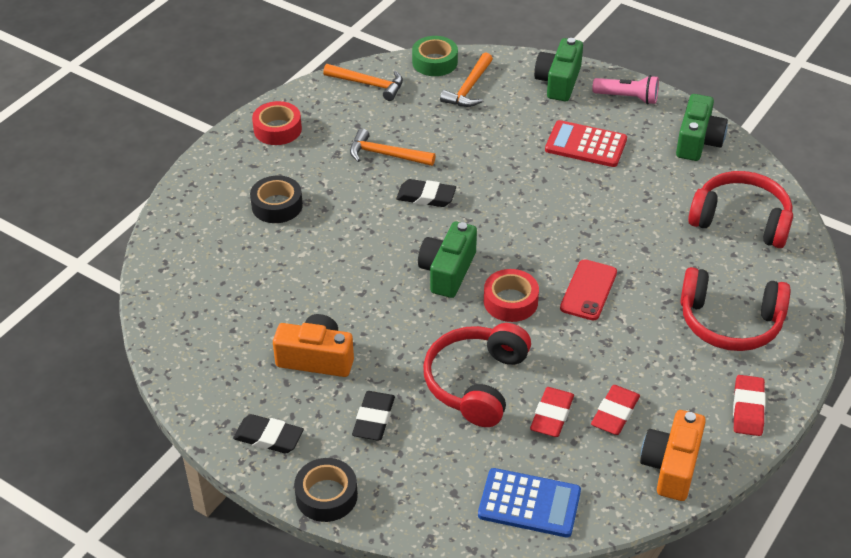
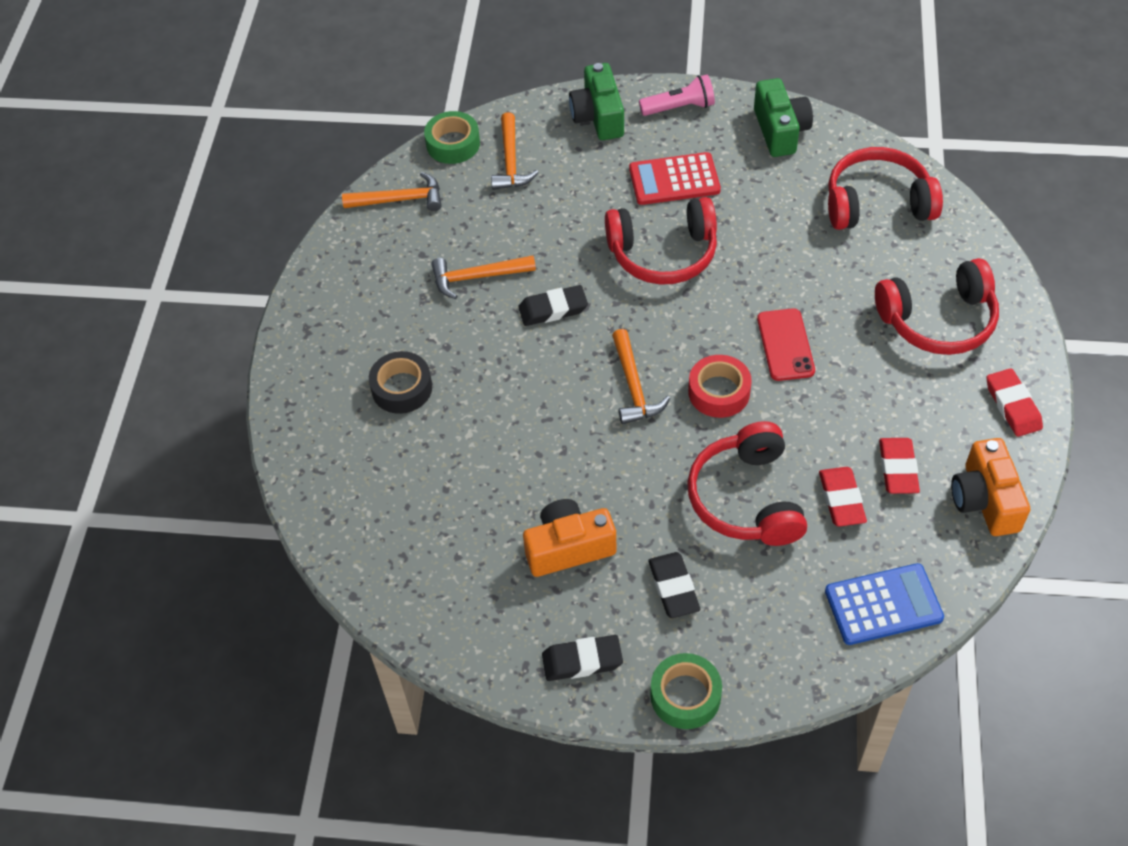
camera: 25 degrees left, 10 degrees up
(277, 129) = (337, 295): red tape -> none
(326, 495) = (685, 696): black tape -> green tape
(447, 271) = (634, 386): green camera -> orange hammer
(539, 191) = (663, 253): none -> red headphones

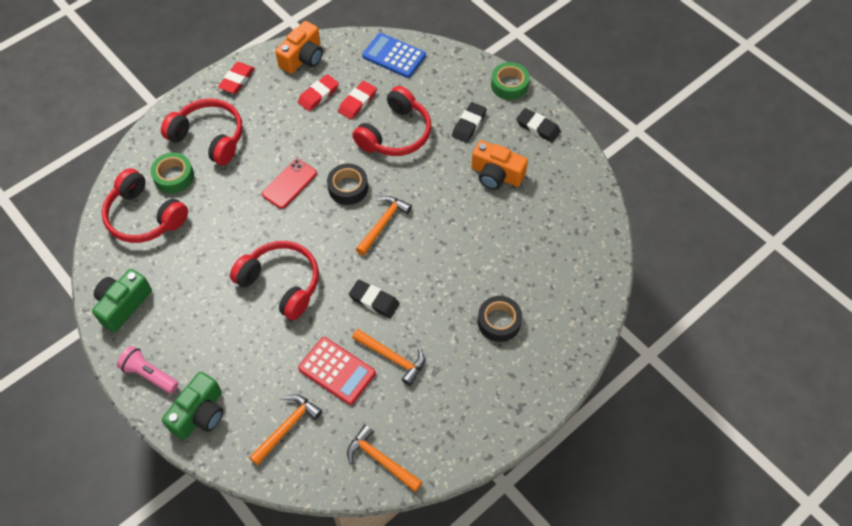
camera: 140 degrees left, 5 degrees up
(453, 144) = (305, 477): green tape -> green tape (174, 176)
(674, 180) = (217, 325): red calculator -> red calculator (337, 371)
(719, 392) = (348, 188): red tape -> black tape

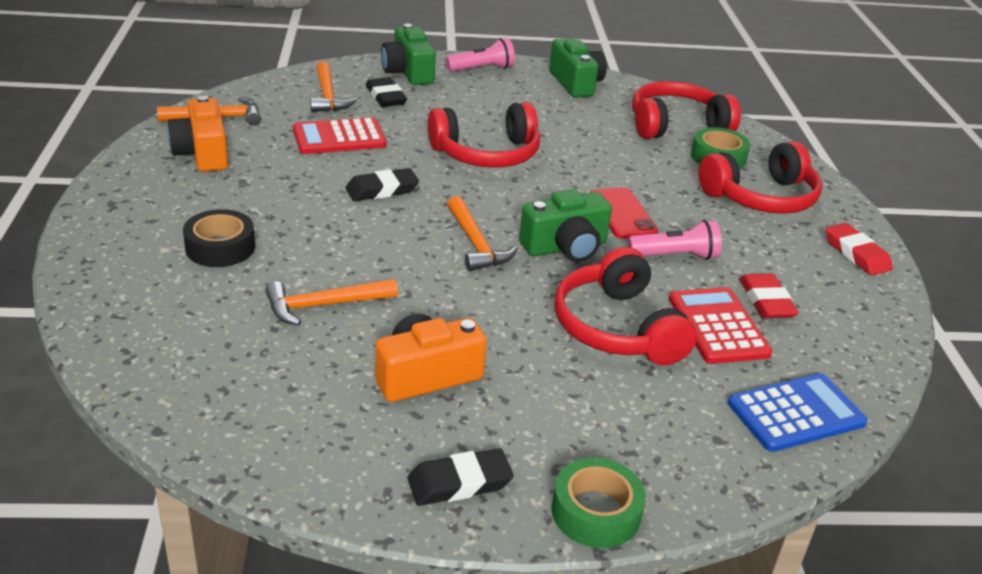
camera: 125 degrees right, 25 degrees down
(303, 58) = (863, 323): orange camera -> orange camera (202, 153)
(311, 143) = (675, 256): none -> pink flashlight
(348, 188) = (565, 247): black tape -> green camera
(357, 102) = (718, 326): red eraser -> red calculator
(392, 357) = (300, 168): orange hammer -> orange hammer (324, 305)
(469, 124) = (556, 407): black eraser -> black eraser (386, 97)

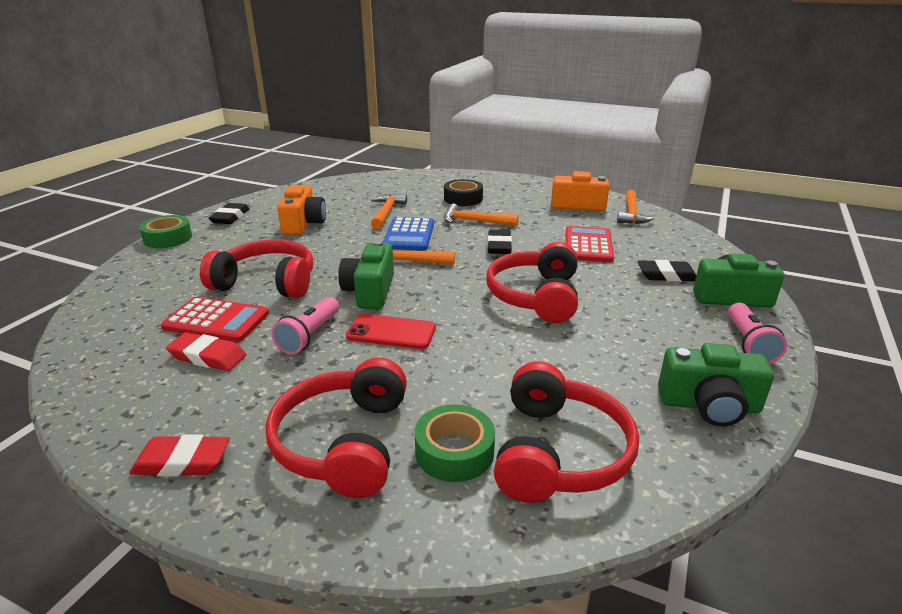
camera: 120 degrees right, 5 degrees down
(328, 96) = (669, 252): orange hammer -> orange hammer (475, 221)
(796, 413) = (113, 315): blue calculator -> blue calculator (409, 235)

